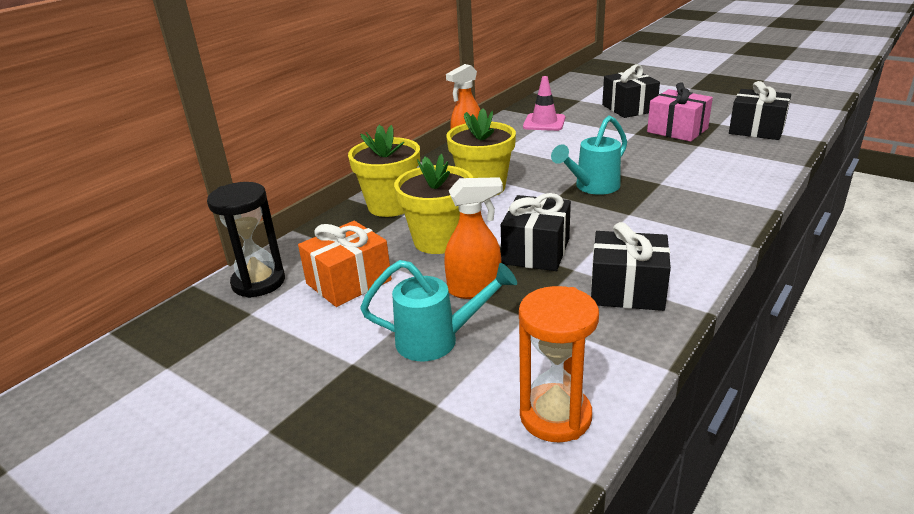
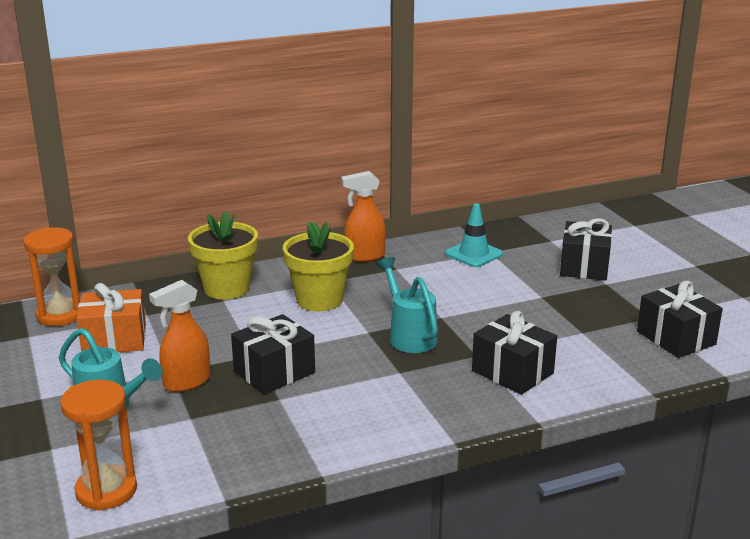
camera: 30 degrees right, 5 degrees down
(258, 282) = (60, 315): black hourglass -> orange hourglass
(438, 240) = (218, 333): yellow flower pot -> none
(475, 289) = (186, 382): orange spray bottle -> orange spray bottle turned 120 degrees clockwise
(544, 122) = (474, 254): pink traffic cone -> turquoise traffic cone
(592, 187) = (409, 335): turquoise watering can -> turquoise watering can turned 75 degrees clockwise
(627, 290) = (291, 432): black gift -> black gift (512, 372)
(677, 130) = (590, 308): pink gift -> none

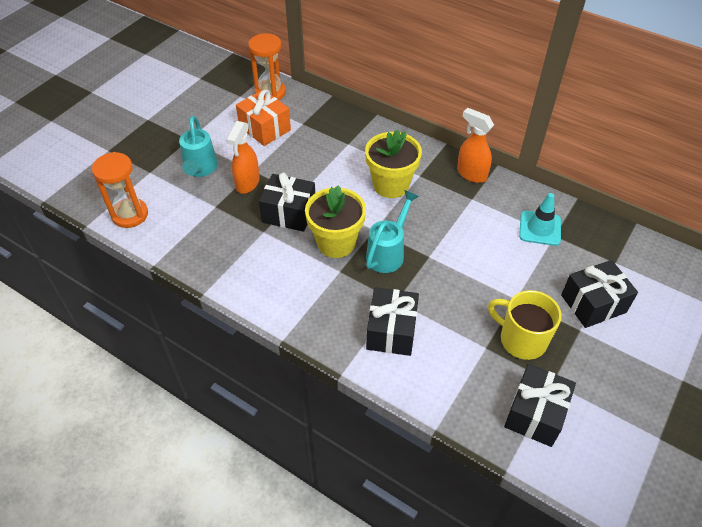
camera: 55 degrees right, 25 degrees up
(186, 382) = (247, 183): orange spray bottle -> orange spray bottle turned 90 degrees counterclockwise
(226, 288) = (363, 137): yellow flower pot -> yellow flower pot (336, 243)
(590, 312) = (521, 339): none -> yellow mug

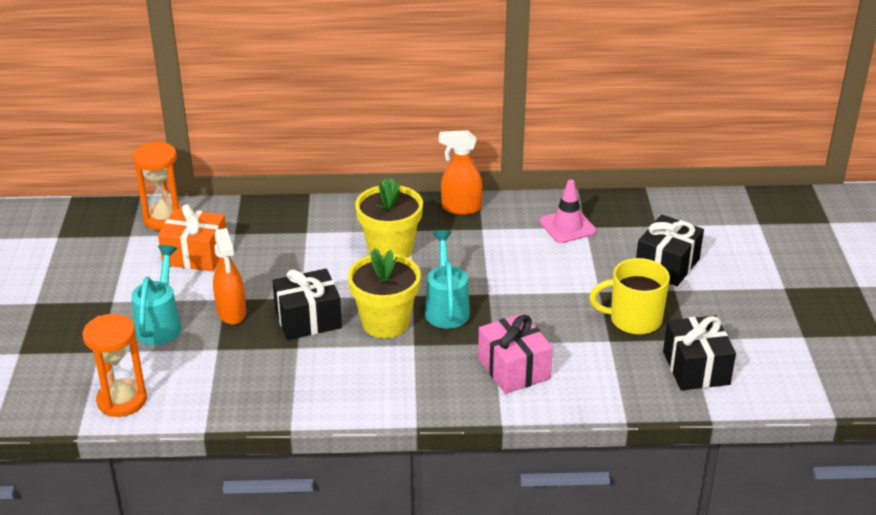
camera: 35 degrees left, 15 degrees down
(200, 169) = (160, 323): turquoise watering can -> turquoise watering can turned 135 degrees counterclockwise
(391, 331) = (514, 368): black gift -> pink gift
(540, 228) = (567, 226): turquoise traffic cone -> pink traffic cone

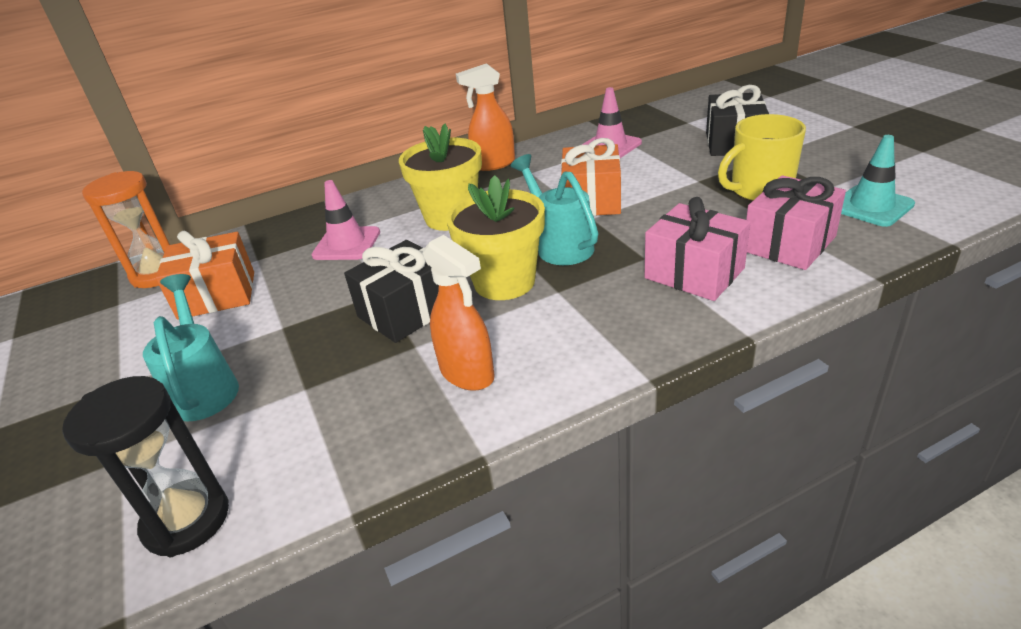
camera: 20 degrees left, 0 degrees up
(122, 400) = (186, 520): orange hourglass -> black hourglass
(231, 313) = (300, 339): orange spray bottle -> orange spray bottle (467, 374)
(302, 245) = (347, 244): none -> pink traffic cone
(503, 277) = (591, 200): none -> orange gift
(601, 373) = (789, 244): none -> pink gift
(696, 368) = (871, 206): black gift -> turquoise traffic cone

